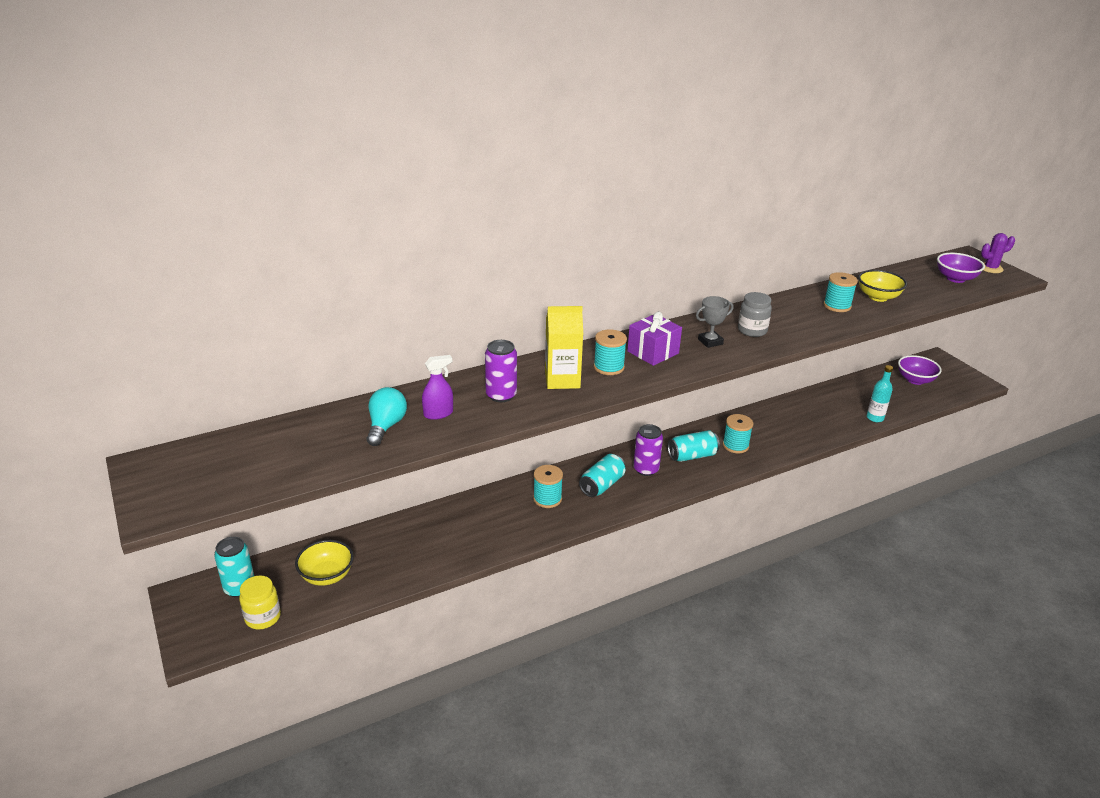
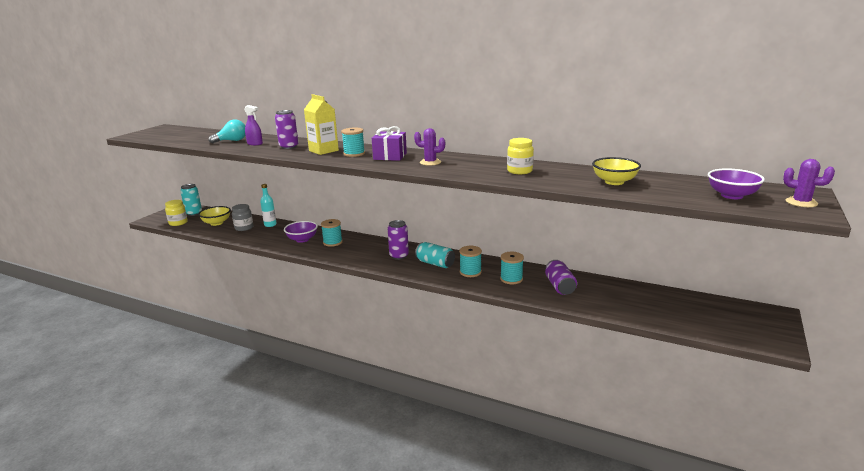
camera: 55 degrees right, 10 degrees down
(602, 485) = (365, 250): turquoise can -> none
(710, 342) = (430, 162): grey trophy -> purple cactus
(752, 330) = (468, 166): grey jar -> grey jar (244, 228)
(799, 316) = (519, 171): none -> yellow jar
(813, 416) = (559, 286): none -> purple can
(837, 306) = (564, 175): turquoise spool -> turquoise spool (511, 279)
(875, 418) = (606, 310): turquoise bottle -> turquoise bottle (270, 225)
(915, 380) = (709, 312): purple bowl -> purple bowl (302, 239)

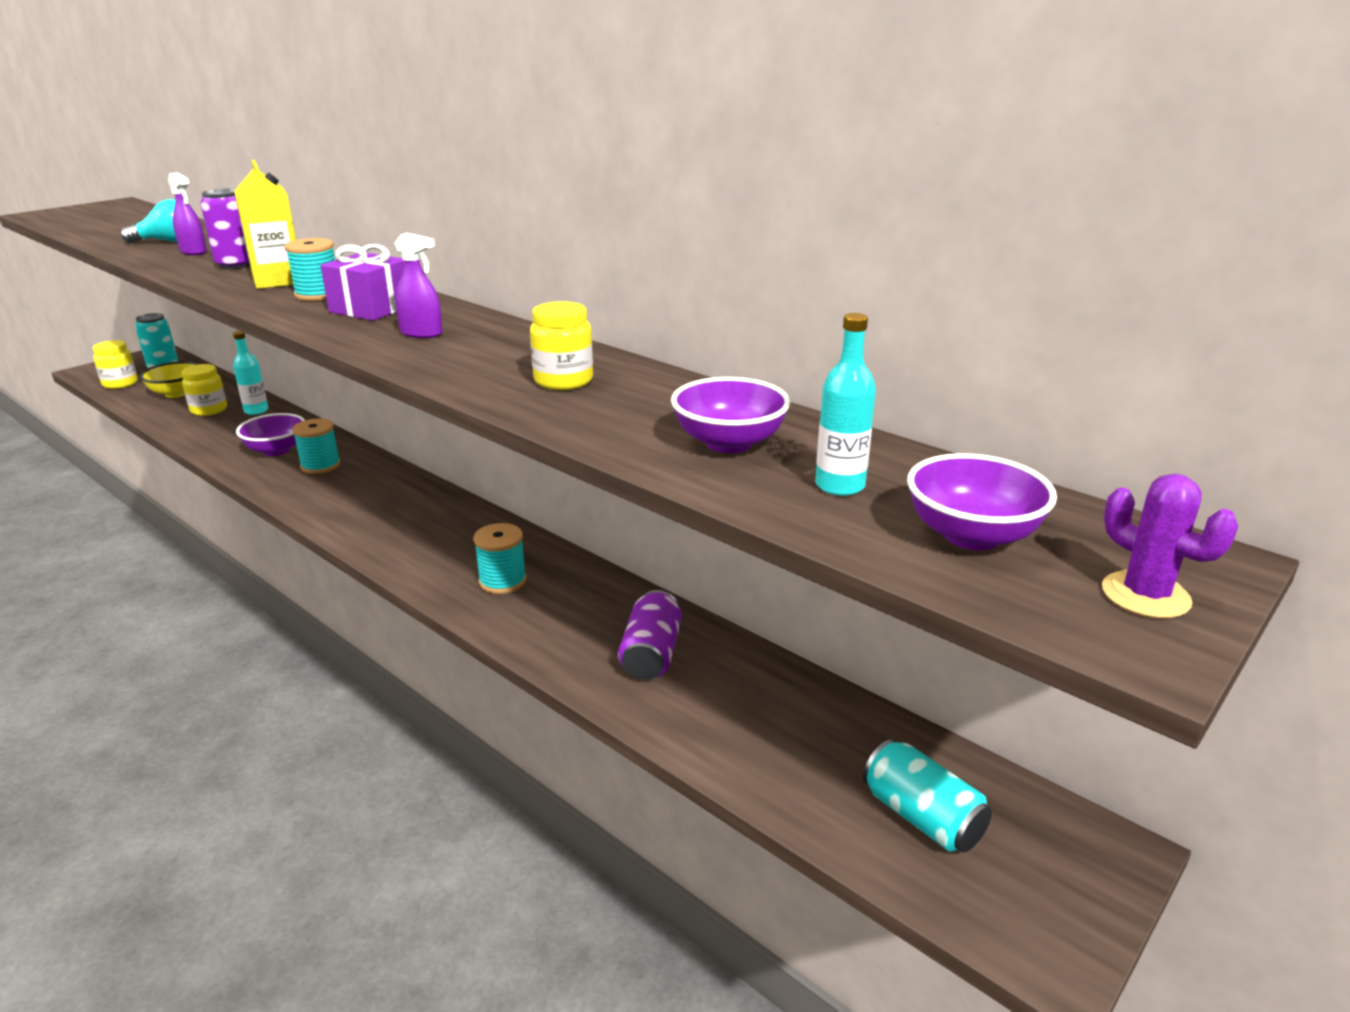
camera: 15 degrees right, 5 degrees up
(244, 228) = (209, 410): grey jar -> yellow jar
(399, 256) = (406, 516): purple can -> none
(430, 162) = (421, 333): purple cactus -> purple spray bottle
(435, 263) = (455, 547): turquoise can -> turquoise can (922, 817)
(511, 279) = (568, 614): turquoise spool -> none
(614, 182) = (729, 443): yellow bowl -> purple bowl
(671, 189) = (840, 486): none -> turquoise bottle

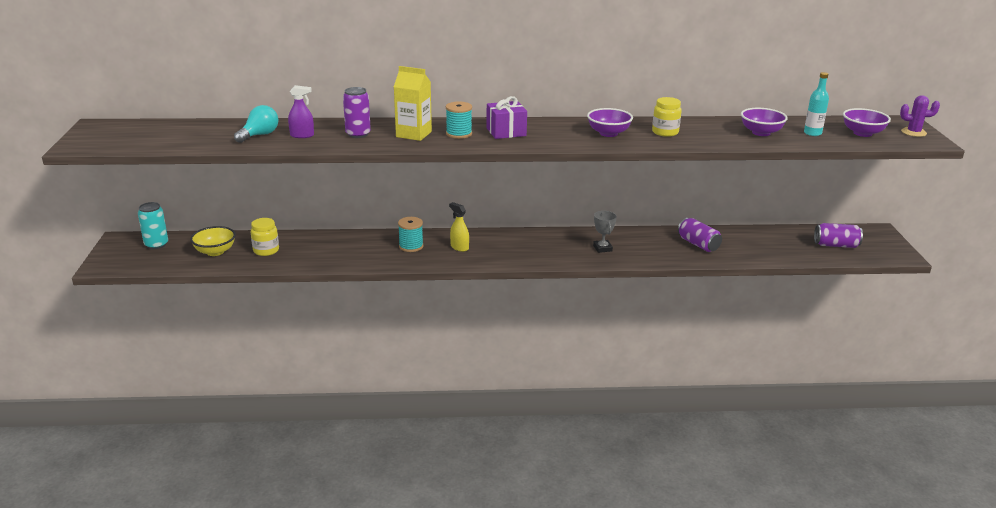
camera: 45 degrees left, 0 degrees up
(120, 384) = (155, 262): yellow jar -> none
(256, 411) = (297, 240): turquoise bottle -> none
(276, 450) = (368, 250): purple bowl -> purple bowl (608, 133)
(358, 491) = (459, 247): none -> yellow spray bottle
(421, 333) = (562, 134): purple spray bottle -> none
(502, 581) = (602, 248): turquoise spool -> grey trophy
(922, 817) = (836, 245): turquoise can -> purple can

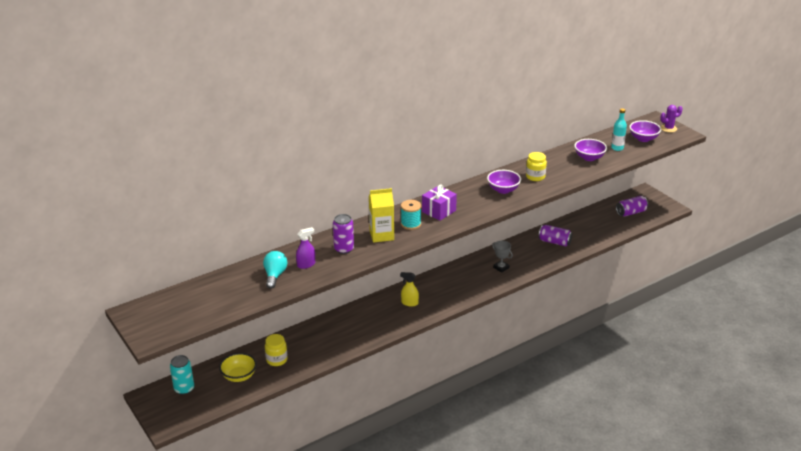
camera: 30 degrees left, 5 degrees up
(411, 246) = (376, 315): turquoise spool -> none

